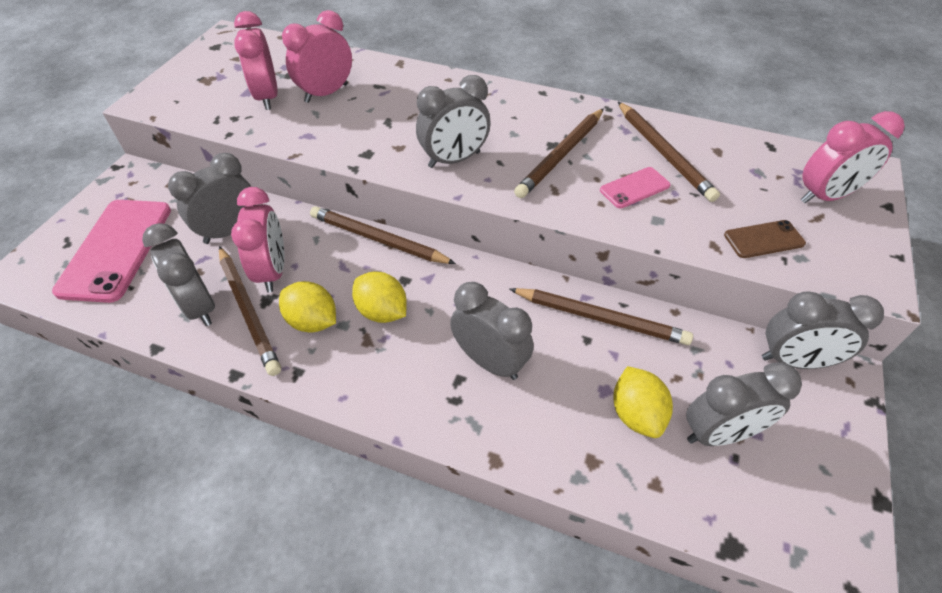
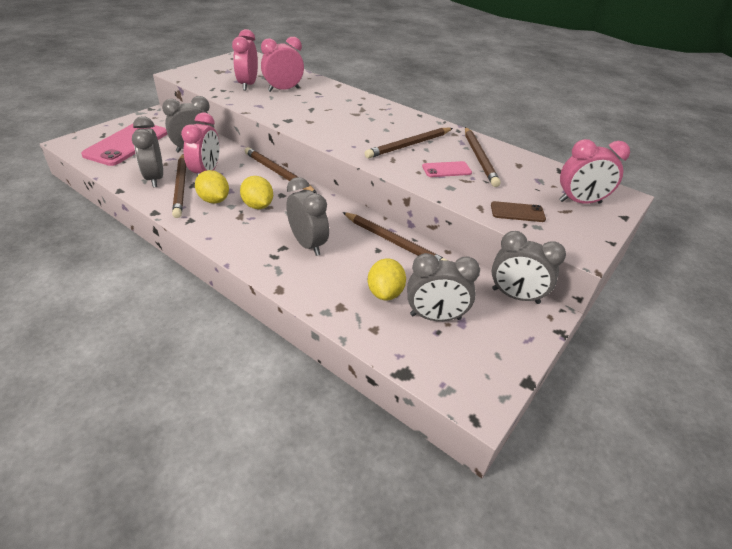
camera: 15 degrees right, 10 degrees down
(454, 160) = (339, 133): grey clock -> none

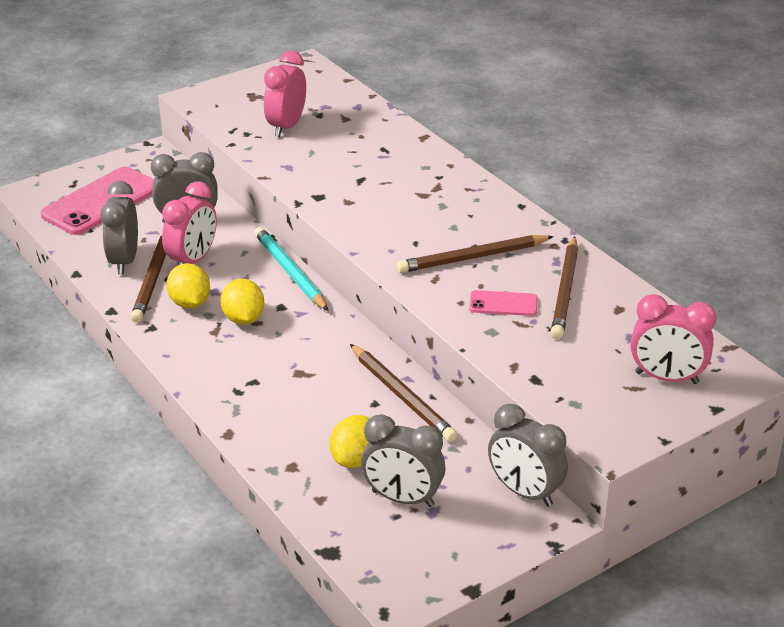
camera: 20 degrees right, 5 degrees down
(278, 173) = (290, 272): brown pencil -> turquoise pencil
(283, 90) = (335, 140): pink clock -> none
(308, 244) = (286, 382): grey clock -> none
(517, 212) = (561, 380): brown phone -> none

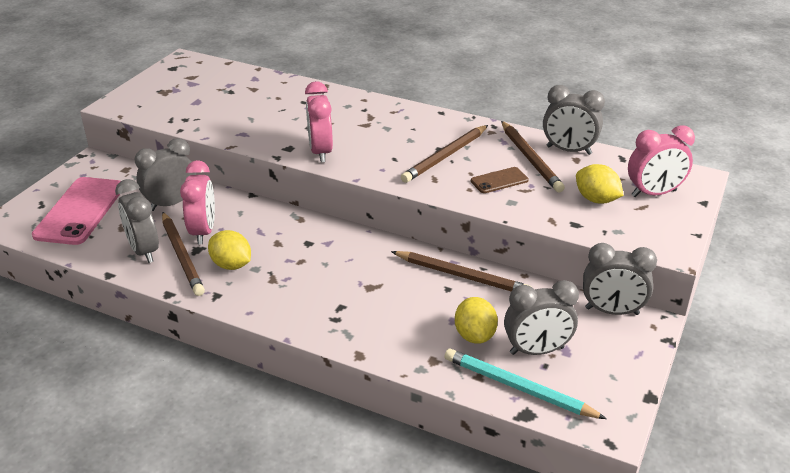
camera: 30 degrees left, 0 degrees up
(243, 319) = (287, 262): yellow lemon -> yellow lemon (596, 199)
(286, 126) = (213, 106): pink clock -> pink clock (320, 152)
(290, 272) = (291, 215): turquoise pencil -> turquoise pencil (518, 387)
(503, 304) = (499, 180): pink phone -> brown phone
(621, 296) = (568, 150): none -> grey clock

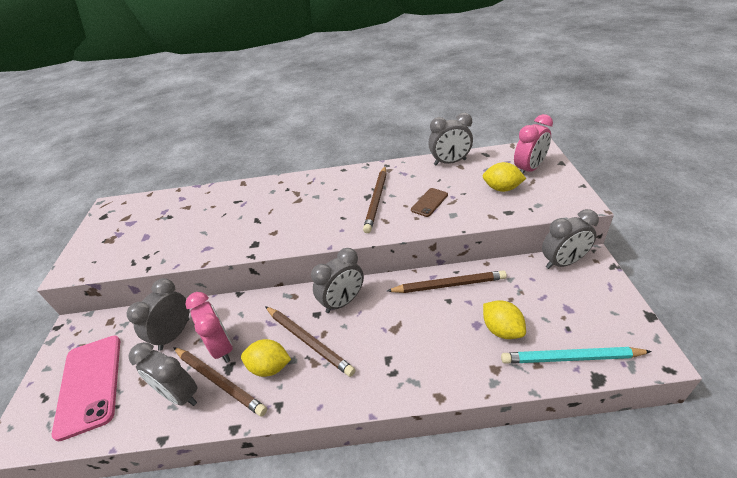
camera: 25 degrees left, 5 degrees up
(320, 152) = (283, 236): pink clock -> none
(530, 159) = (433, 178): brown pencil -> brown pencil (308, 341)
(537, 350) = (551, 319): grey clock -> grey clock (342, 302)

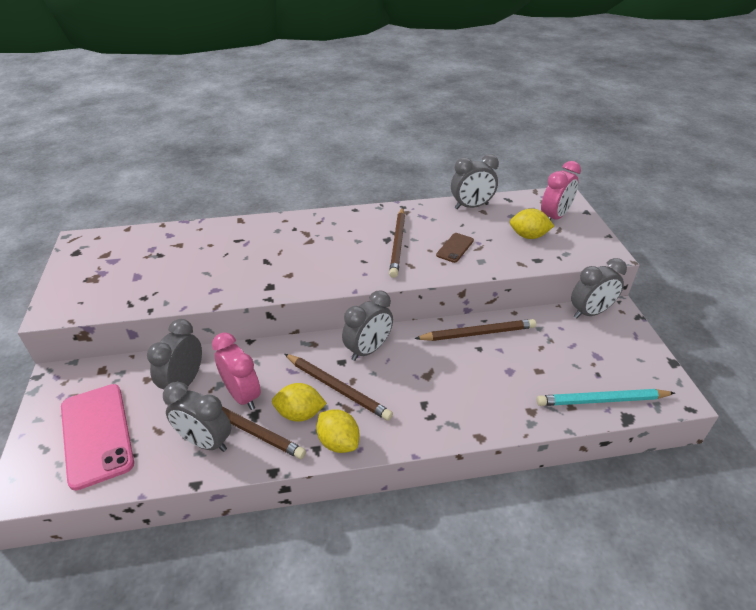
camera: 10 degrees left, 0 degrees up
(502, 330) = (535, 376): yellow lemon -> yellow lemon (338, 442)

